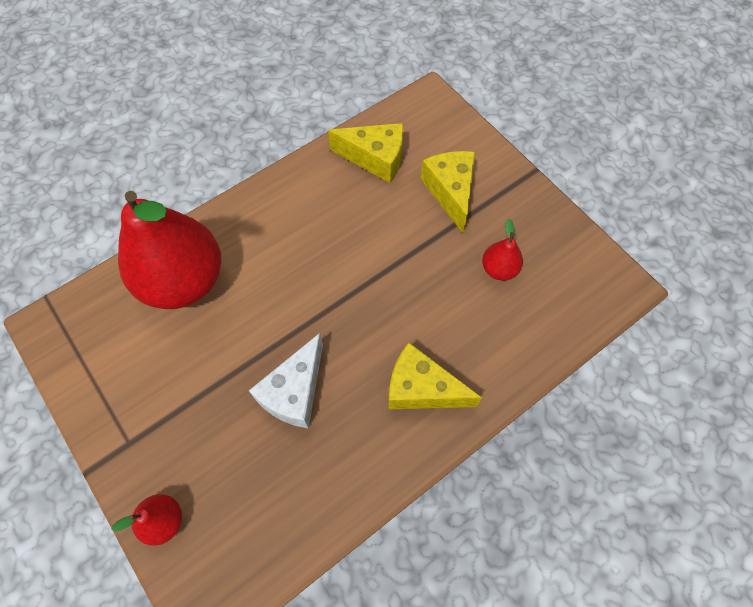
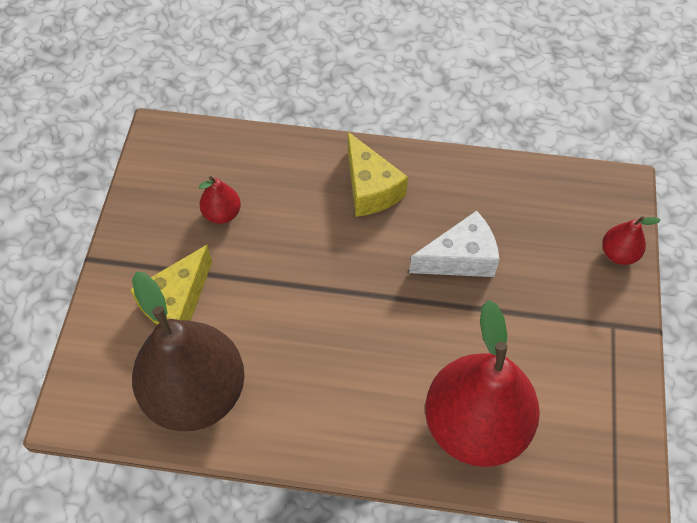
camera: 135 degrees left, 5 degrees down
(375, 158) = (196, 393): yellow cheese -> brown pear

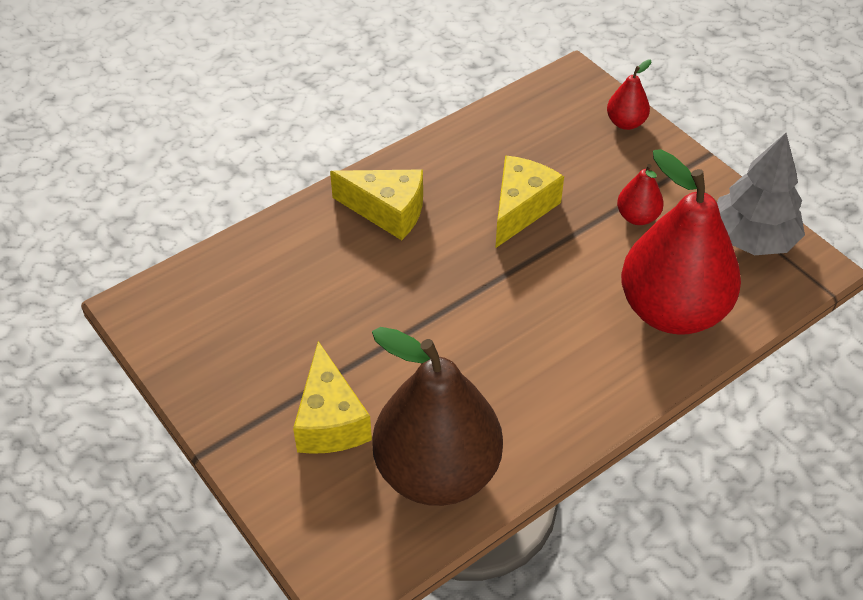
camera: 45 degrees left, 10 degrees down
(222, 213) = (282, 323): red pear -> red pear (637, 217)
(460, 258) = (521, 209): white cheese -> yellow cheese
(605, 424) = (752, 239): none -> grey tree

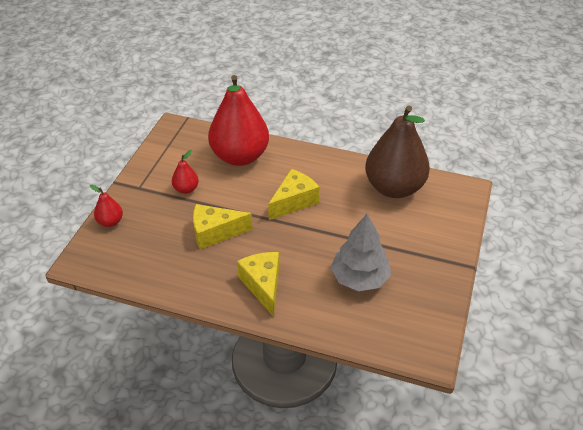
camera: 125 degrees left, 5 degrees down
(330, 420) = (408, 233): yellow cheese -> yellow cheese (294, 201)
(752, 239) = (171, 148): grey tree -> grey tree (360, 278)

